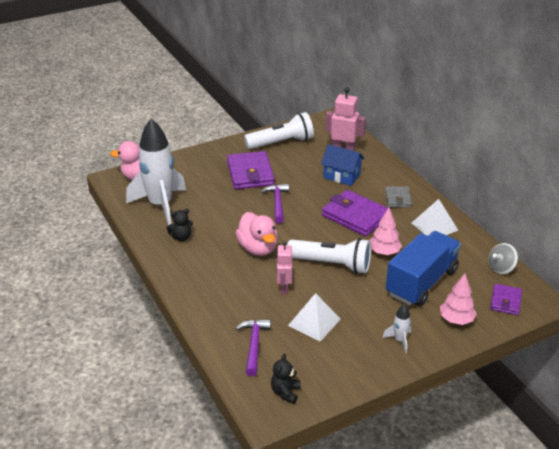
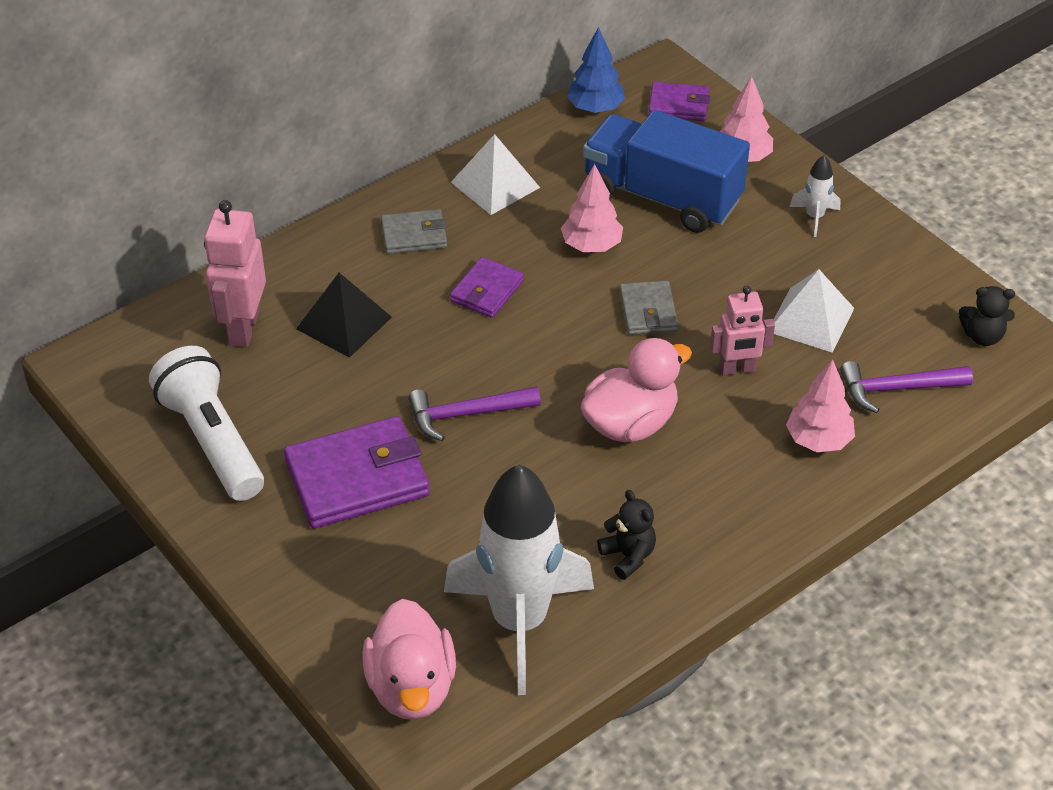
camera: 100 degrees left, 10 degrees up
(227, 308) = (818, 440): none -> pink tree
(332, 264) = (648, 311): white flashlight -> grey wallet
(341, 176) = (344, 323): blue house -> black pyramid
(355, 216) = (487, 291): purple wallet -> purple wallet, size x0.56
(501, 268) = (595, 108): grey spinning top -> blue tree

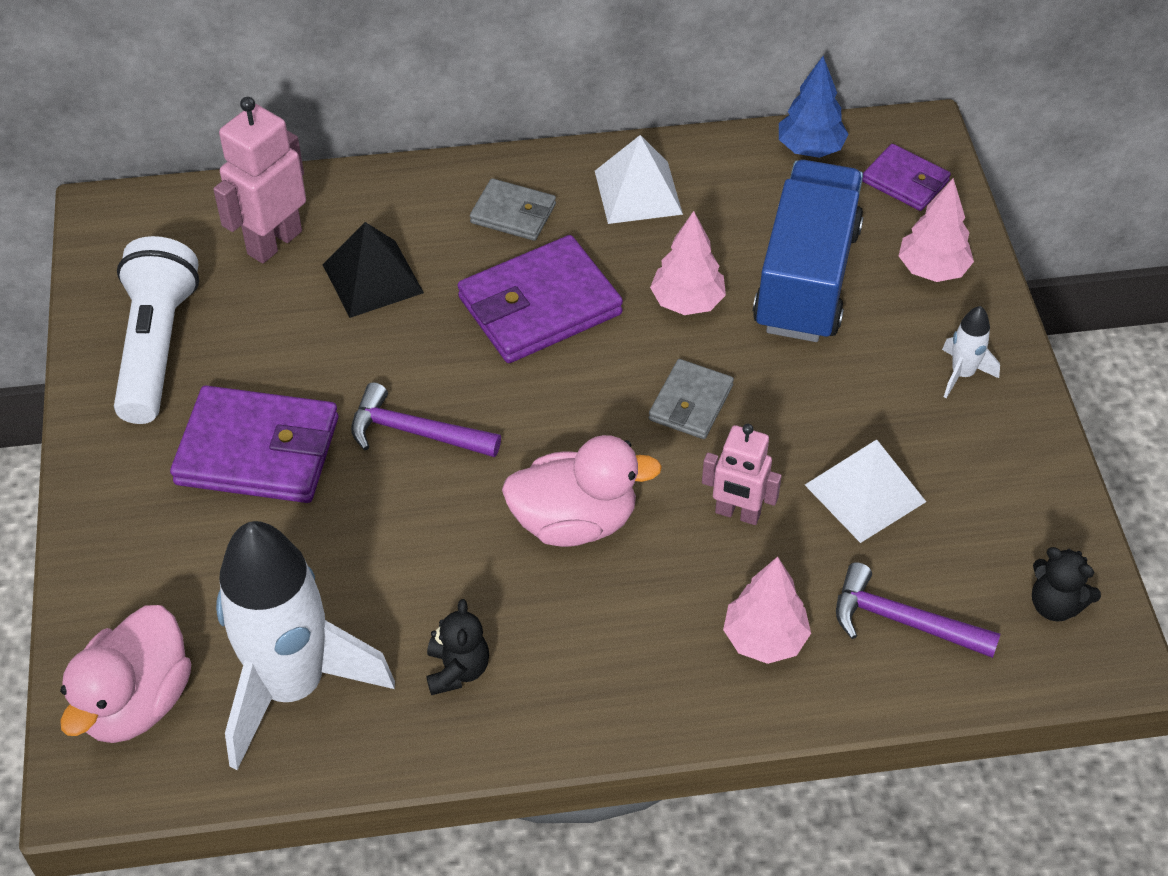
camera: 30 degrees right, 5 degrees up
(487, 291) = (539, 306): purple wallet -> purple wallet, size x1.79
(662, 197) = (806, 279): blue truck -> blue truck turned 45 degrees clockwise

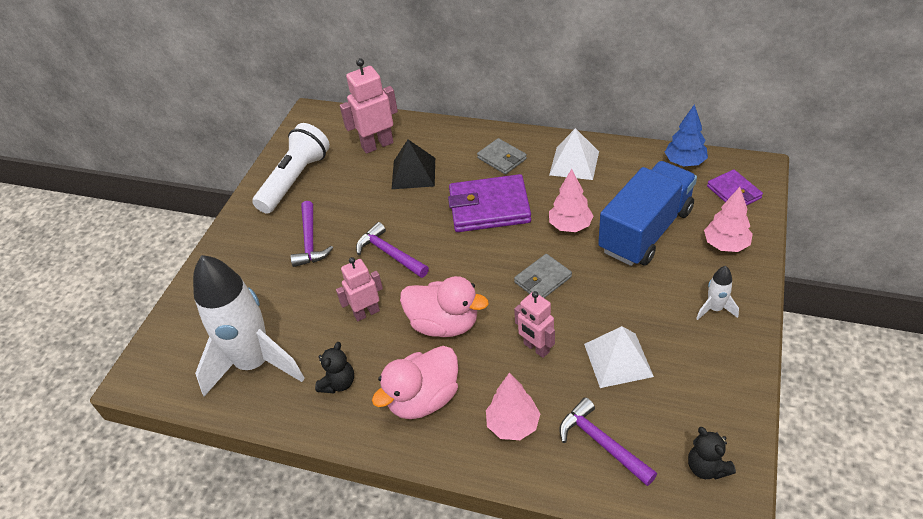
camera: 30 degrees right, 5 degrees down
(136, 702) = (181, 346): pink duck -> pink duck (423, 399)
(258, 451) = (310, 241): purple wallet -> purple hammer
(435, 543) = (366, 313): none -> pink robot

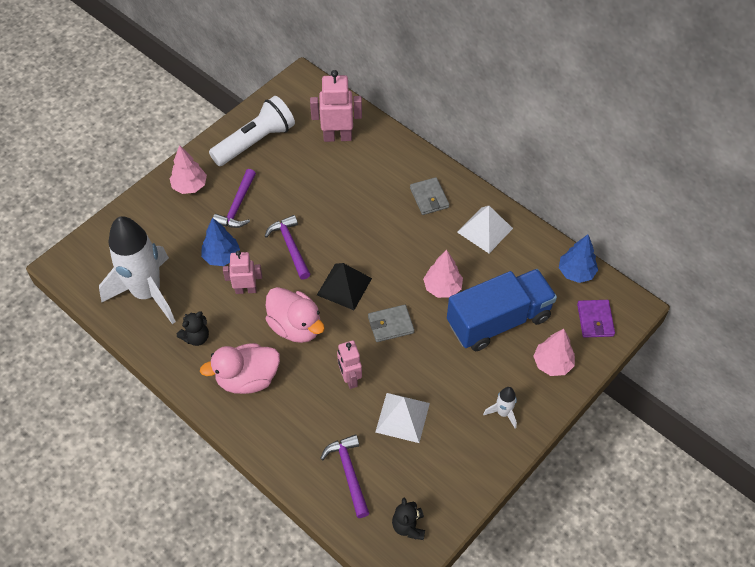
camera: 20 degrees right, 10 degrees up
(320, 293) = (221, 257): none -> blue tree
(413, 173) = (350, 179): black pyramid -> black pyramid (344, 286)
(489, 207) = (390, 240): purple wallet -> none
(513, 425) = (297, 429): pink tree -> pink tree (190, 186)

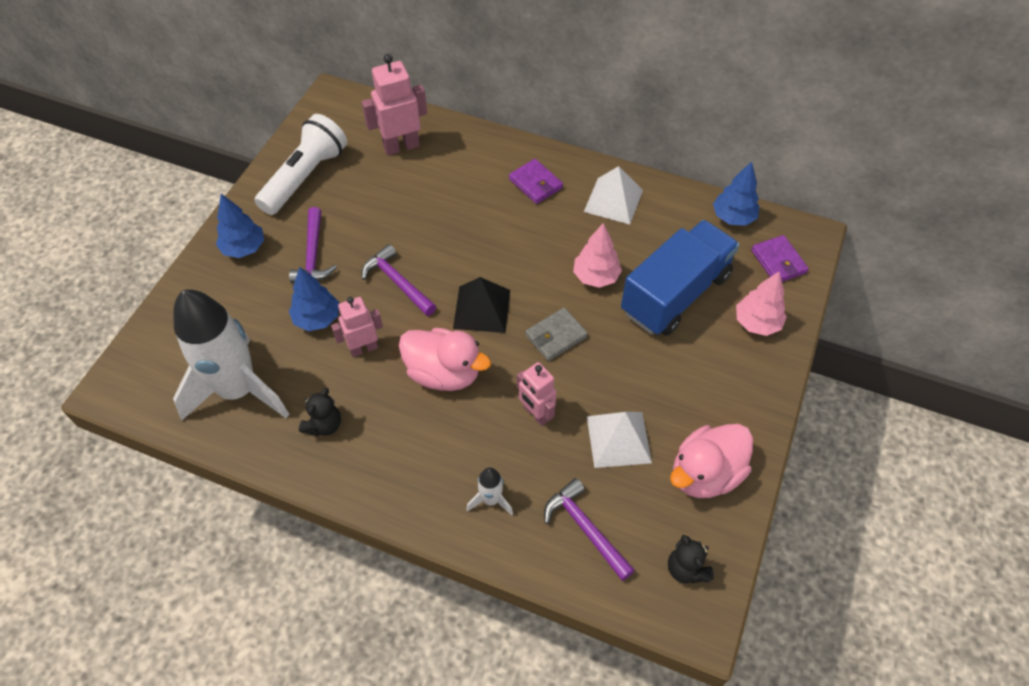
camera: 20 degrees left, 0 degrees up
(190, 186) = (244, 248): pink tree -> blue tree
(247, 379) = (410, 455): pink duck -> pink duck (705, 474)
(429, 198) = (535, 183): grey wallet -> purple wallet
(503, 413) = (730, 395): white rocket -> white rocket (491, 500)

